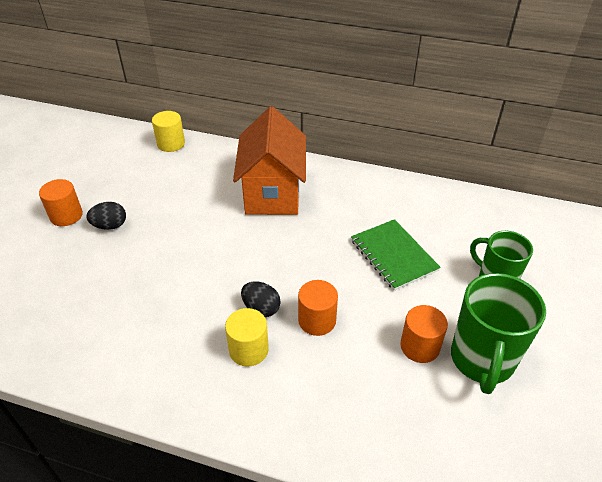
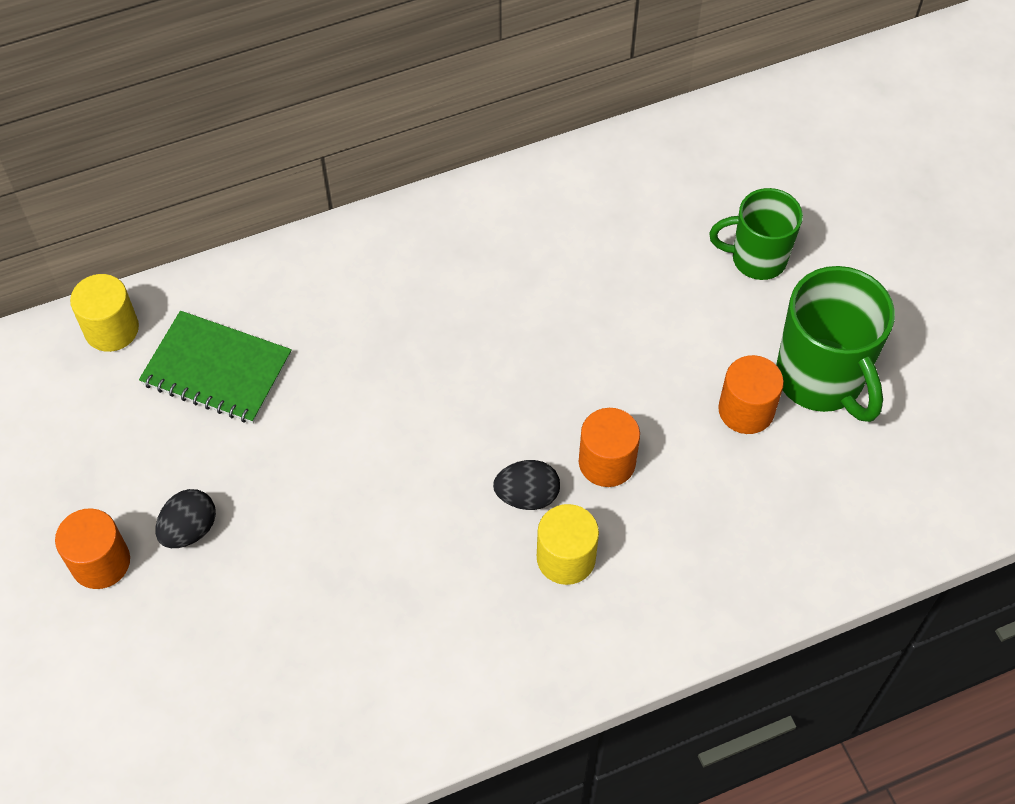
camera: 40 degrees left, 15 degrees up
(272, 193) = (366, 314): orange house -> none
(393, 255) = (614, 305): green notebook -> green notebook (217, 369)

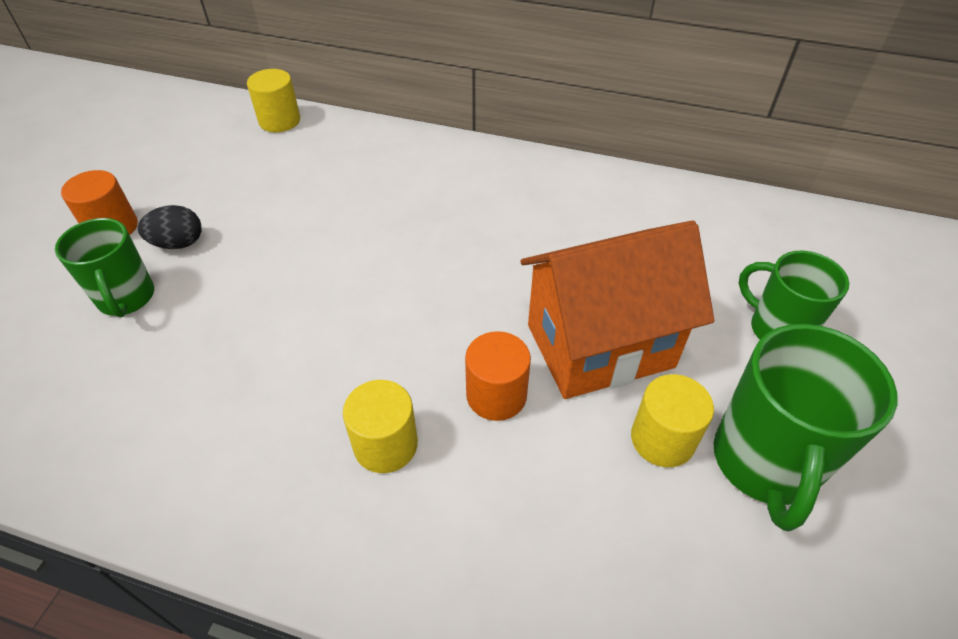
camera: 40 degrees right, 10 degrees down
(213, 610) = (127, 298): none -> green mug
(217, 369) = (306, 171): green notebook -> none
(527, 496) = (407, 375): black egg -> none
(644, 366) = (600, 346): none -> orange house
(746, 410) = (662, 439): orange cylinder -> yellow cylinder

